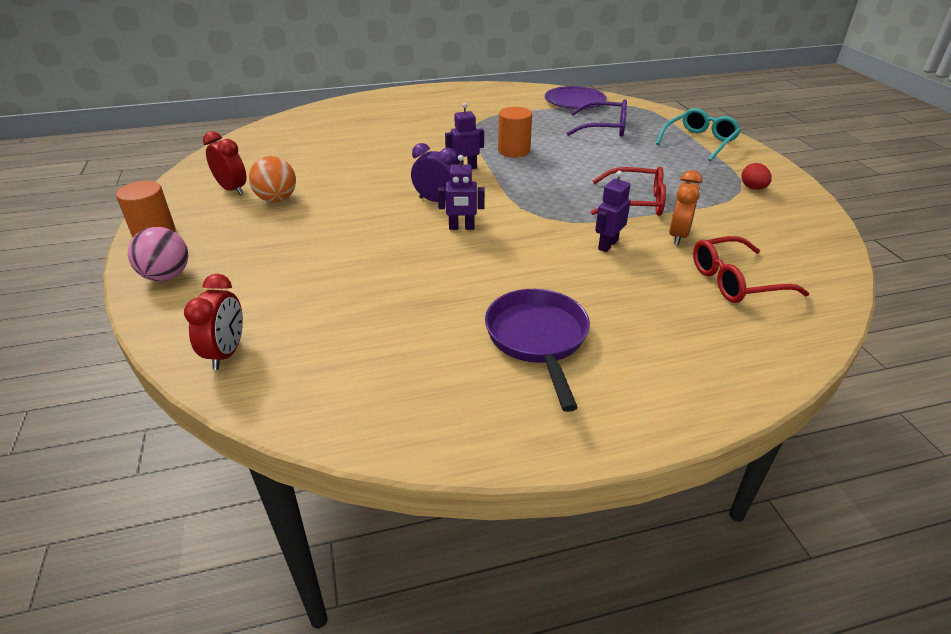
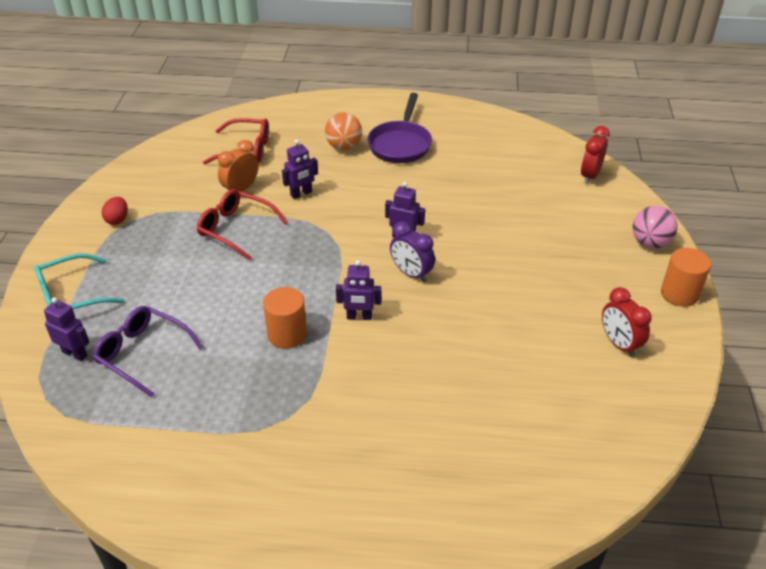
camera: 160 degrees left, 5 degrees up
(277, 199) = (569, 315): orange ball -> orange ball (344, 147)
(575, 101) = (111, 438): purple plate -> none
(648, 121) = (75, 353): none -> purple robot

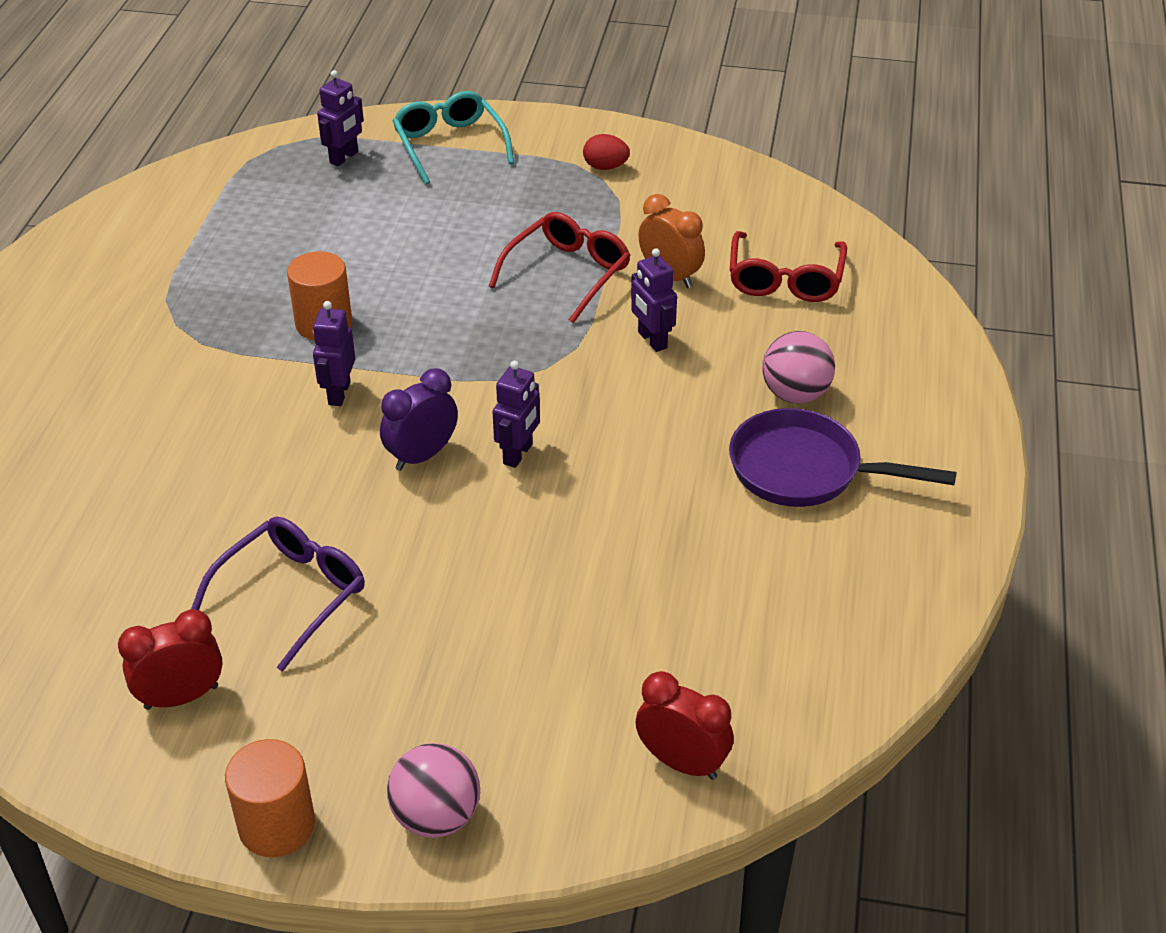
camera: 95 degrees right, 0 degrees up
(142, 353) = (327, 206): purple glasses -> purple glasses (292, 594)
(344, 147) = (795, 394): orange ball -> pink ball

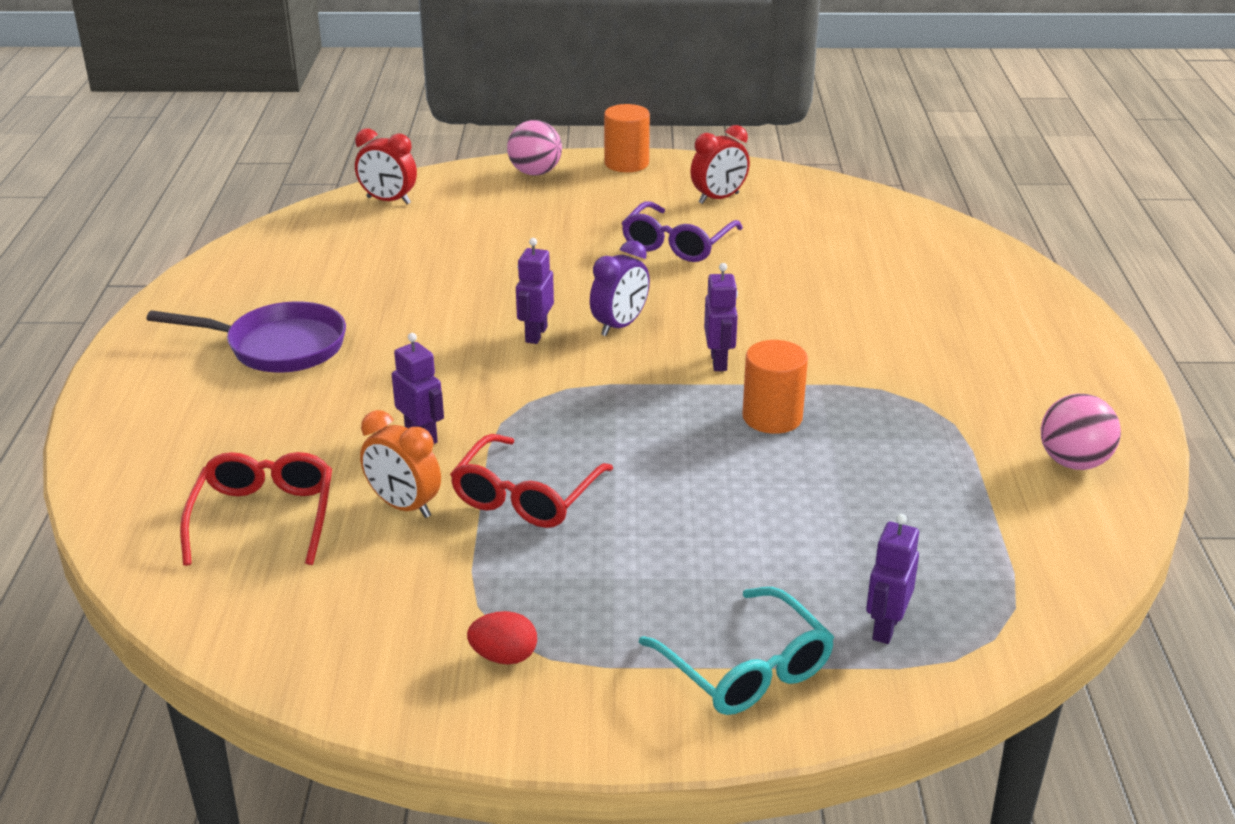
camera: 170 degrees right, 10 degrees down
(795, 394) = (275, 403): pink ball -> pink ball (1073, 462)

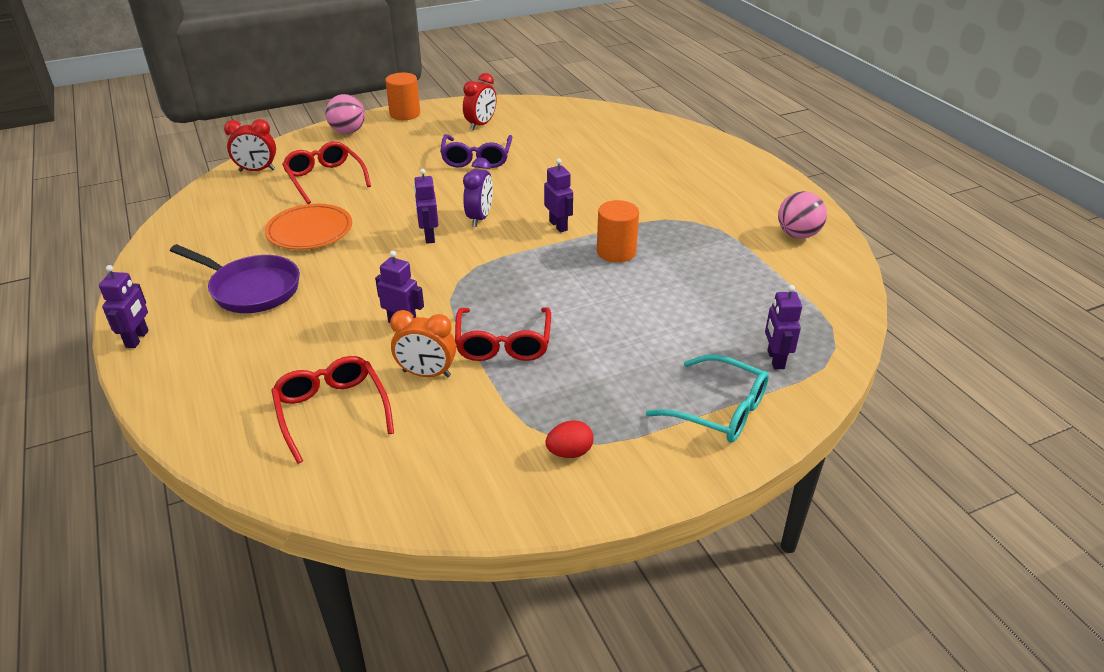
camera: 25 degrees left, 5 degrees up
(119, 372) = (137, 339): none -> purple robot
(278, 347) = (251, 289): purple pan -> purple pan turned 45 degrees clockwise
(396, 292) = (310, 231): none -> orange plate
(462, 229) = (325, 179): none -> red glasses

